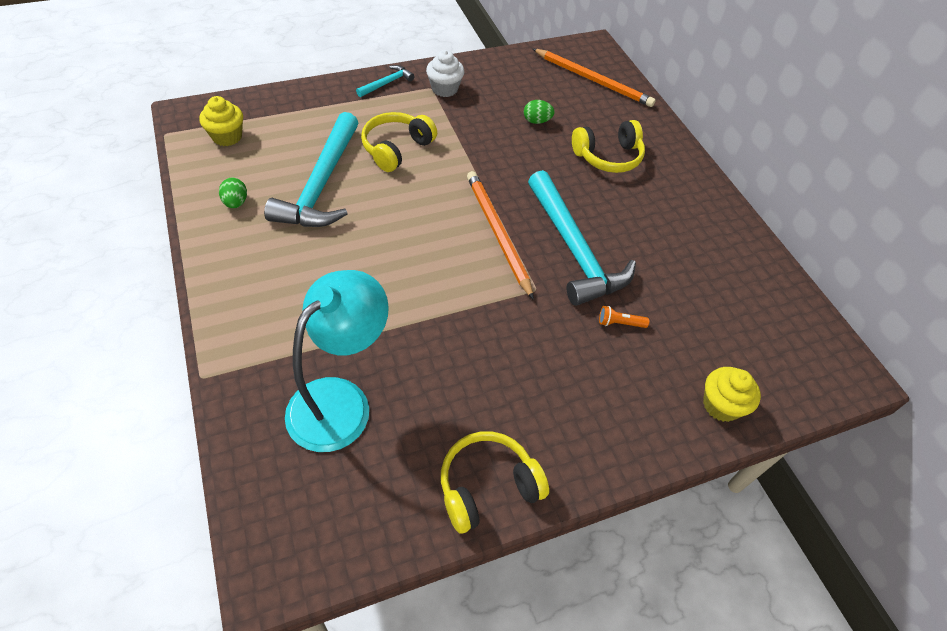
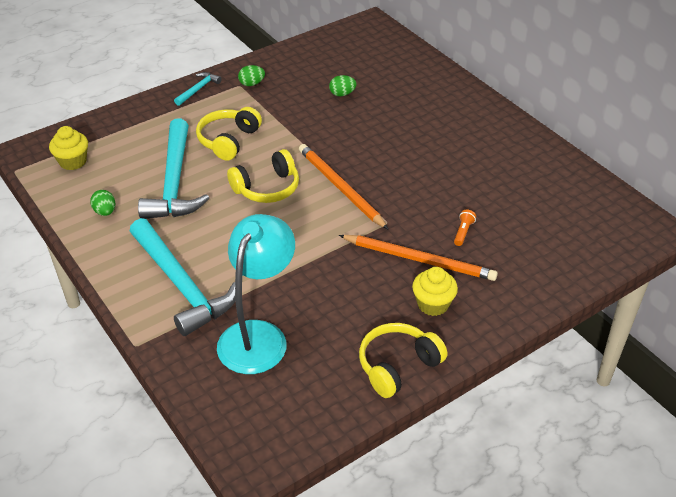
camera: 10 degrees left, 10 degrees down
(444, 89) = (252, 84): white cupcake -> green egg
(574, 249) = (408, 186): turquoise hammer -> turquoise hammer (181, 285)
(593, 80) = (379, 51): orange pencil -> orange pencil (419, 260)
(608, 157) = (413, 110): yellow headphones -> yellow headphones (267, 188)
(619, 323) = (463, 232): orange flashlight -> orange flashlight turned 120 degrees clockwise
(721, 405) = (559, 271): yellow cupcake -> yellow cupcake (433, 304)

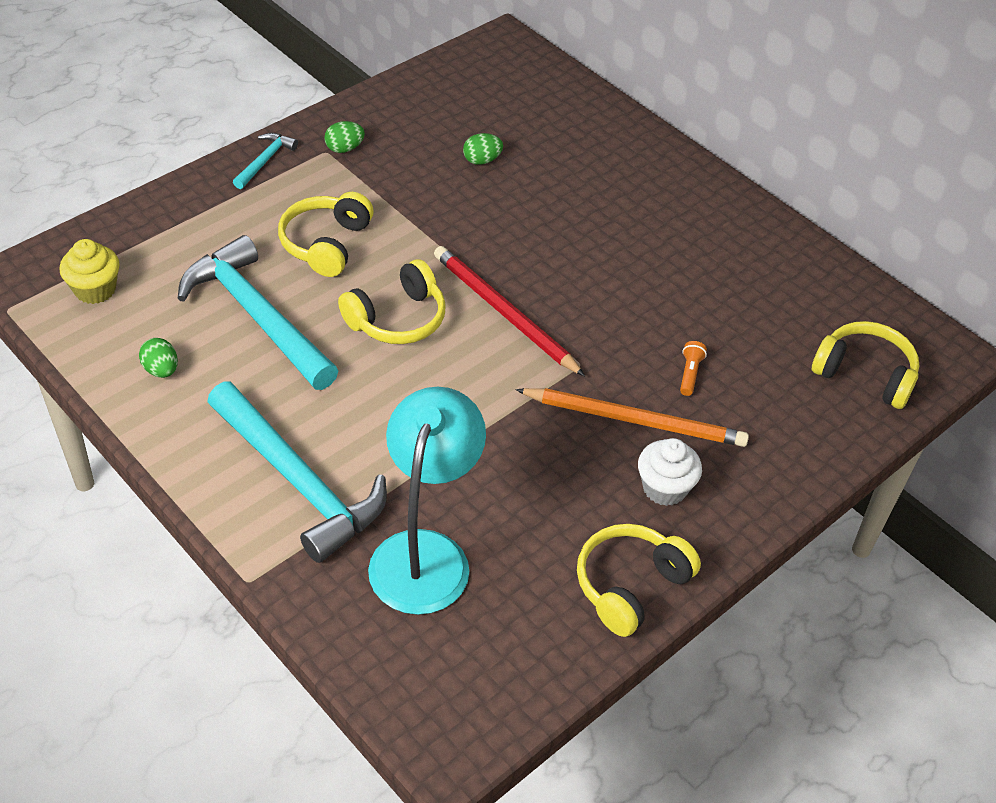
camera: 10 degrees left, 5 degrees up
(174, 182) = (257, 316): turquoise hammer -> turquoise hammer turned 150 degrees clockwise
(340, 188) = (504, 312): orange pencil -> red pencil
(433, 304) = (664, 488): yellow cupcake -> white cupcake
(589, 239) = (865, 374): none -> yellow headphones

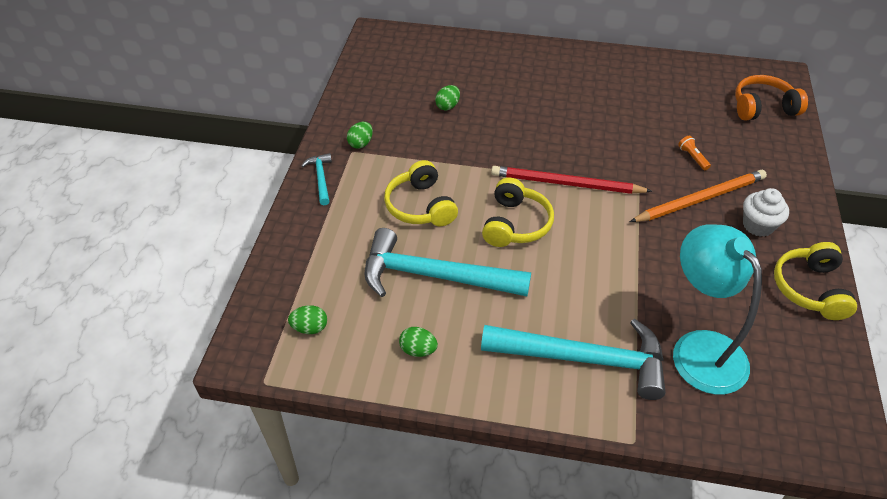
camera: 35 degrees left, 0 degrees up
(95, 290) = (310, 328): yellow cupcake -> green egg
(865, 374) = (762, 107): yellow headphones -> orange headphones

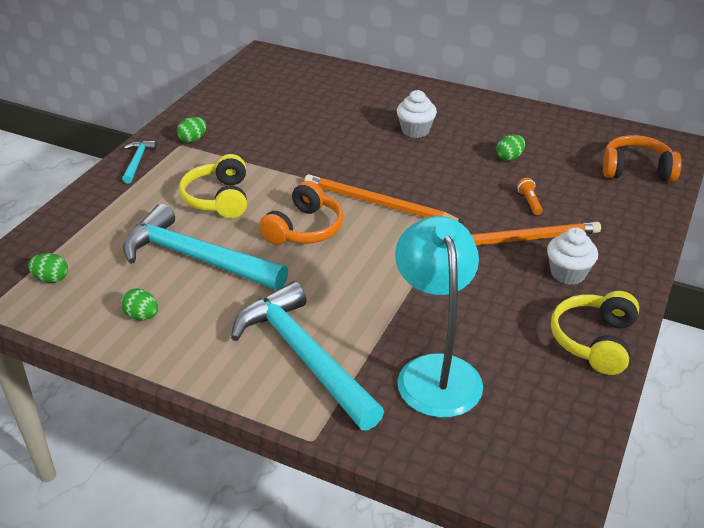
camera: 15 degrees right, 10 degrees down
(448, 106) = (297, 121): green egg -> green egg (509, 157)
(515, 224) = (304, 229): yellow headphones -> orange headphones
(559, 98) = (415, 130): none -> white cupcake
(566, 184) = (378, 203): red pencil -> orange pencil
(584, 359) = (304, 356): turquoise hammer -> turquoise hammer turned 150 degrees counterclockwise

